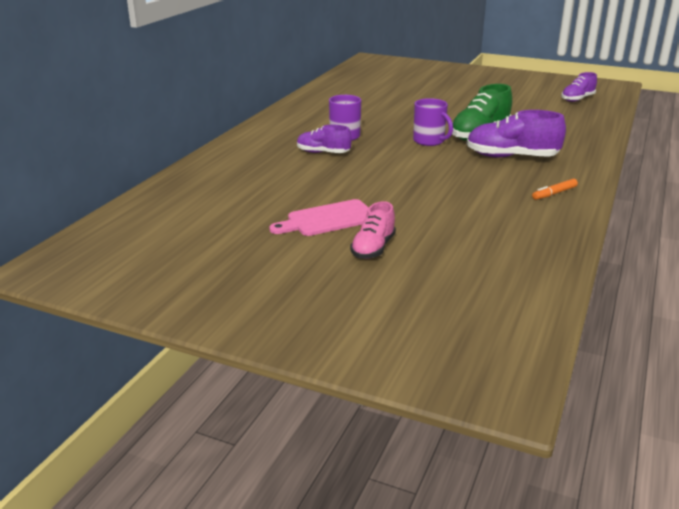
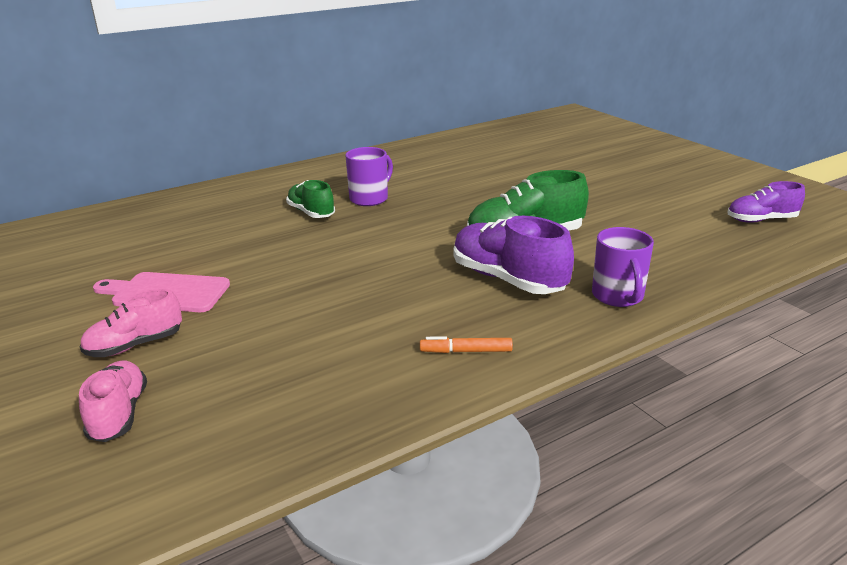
camera: 35 degrees right, 0 degrees up
(323, 153) = (311, 213): purple shoe -> green shoe
(429, 141) = (447, 229): purple mug -> purple mug (618, 296)
(440, 278) = (119, 414): none -> pink shoe

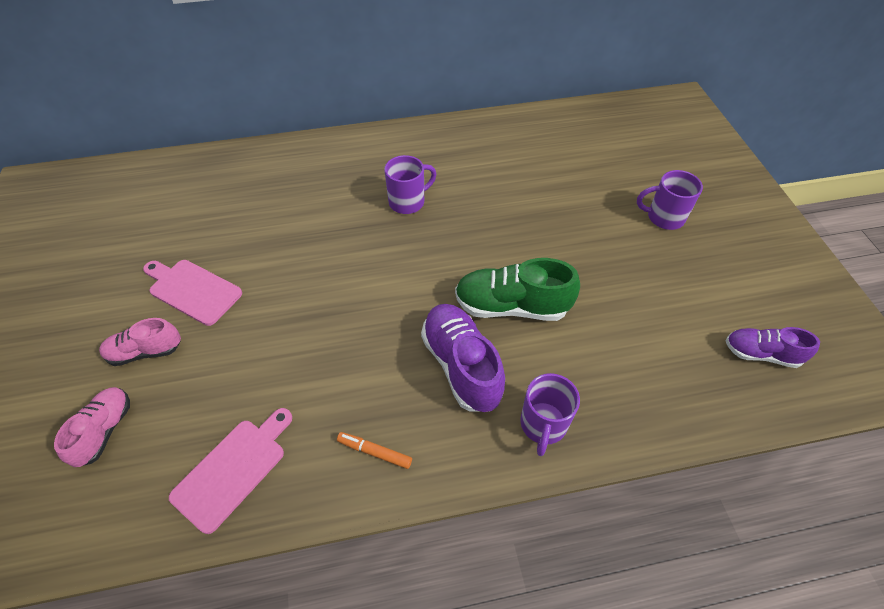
camera: 20 degrees right, 25 degrees up
(311, 213) = (349, 209): green shoe -> none
(312, 402) = (233, 469): none -> pink cutting board
(613, 169) = (664, 217): none -> purple mug

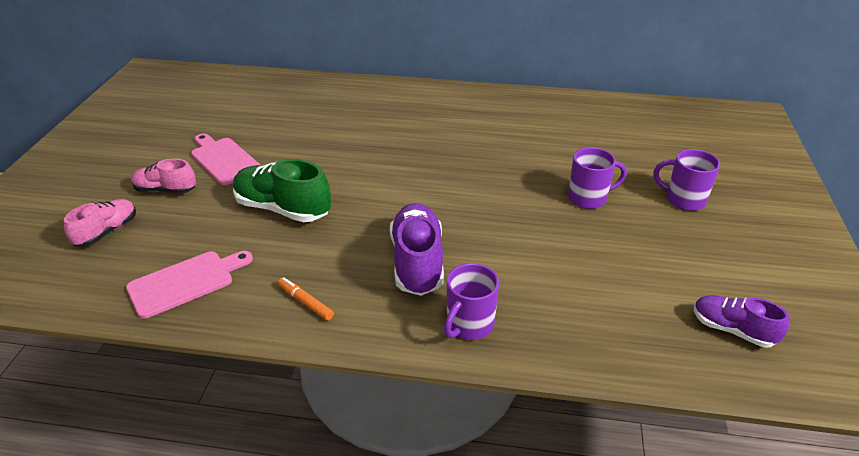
camera: 20 degrees right, 15 degrees down
(408, 202) = (436, 138): purple mug -> purple mug (588, 198)
(511, 306) = (489, 232): green shoe -> green shoe (283, 209)

